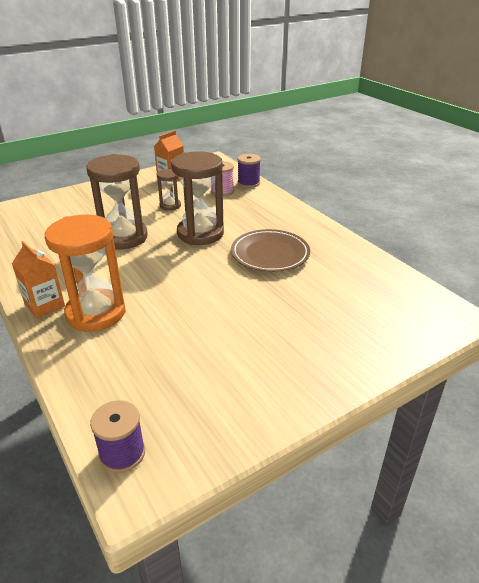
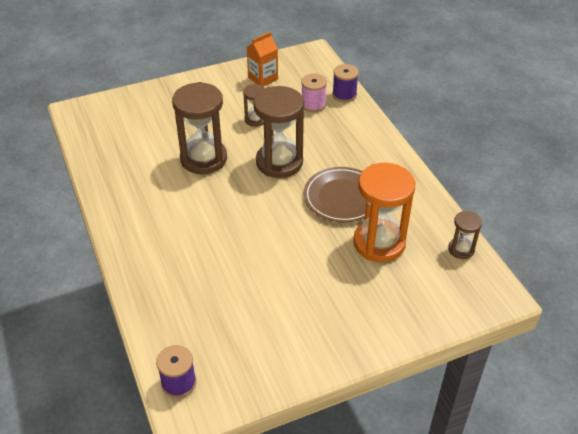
camera: 10 degrees right, 10 degrees up
(45, 305) = (126, 232): orange carton -> none
(96, 313) = (169, 247): orange hourglass -> orange hourglass (379, 243)
(402, 283) = (461, 249): none -> brown hourglass

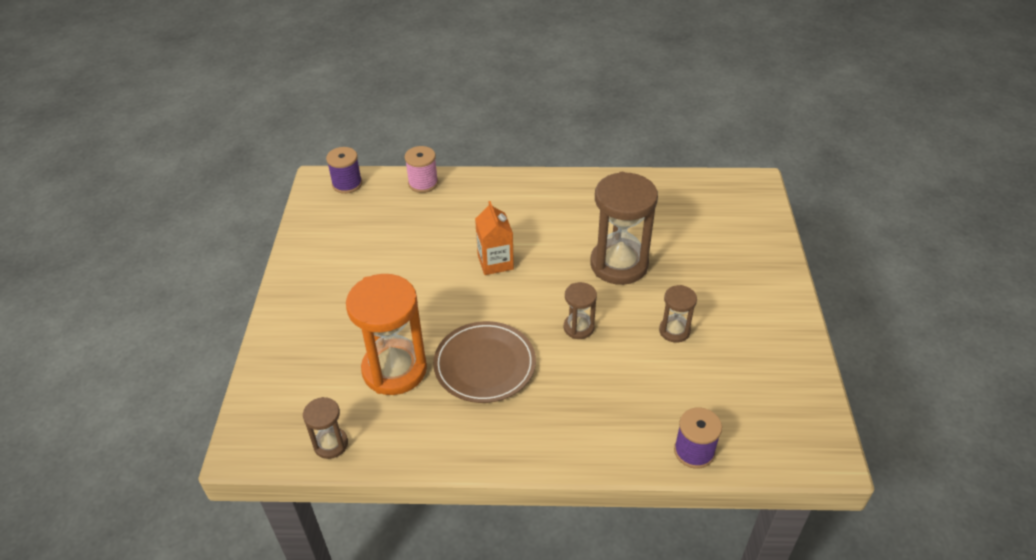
camera: 115 degrees right, 0 degrees up
(263, 78) = (770, 367): orange carton -> orange carton (495, 262)
(279, 162) = (578, 327): brown hourglass -> brown hourglass, size x0.50
(313, 105) = (683, 404): pink spool -> pink spool (423, 183)

